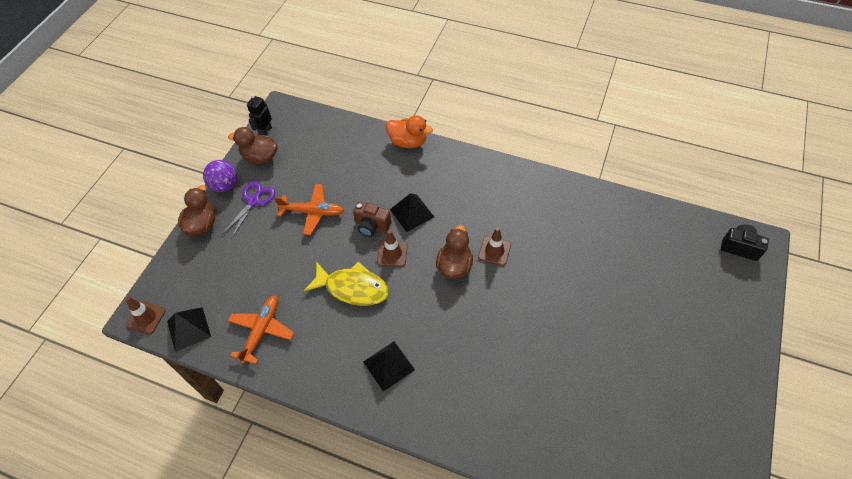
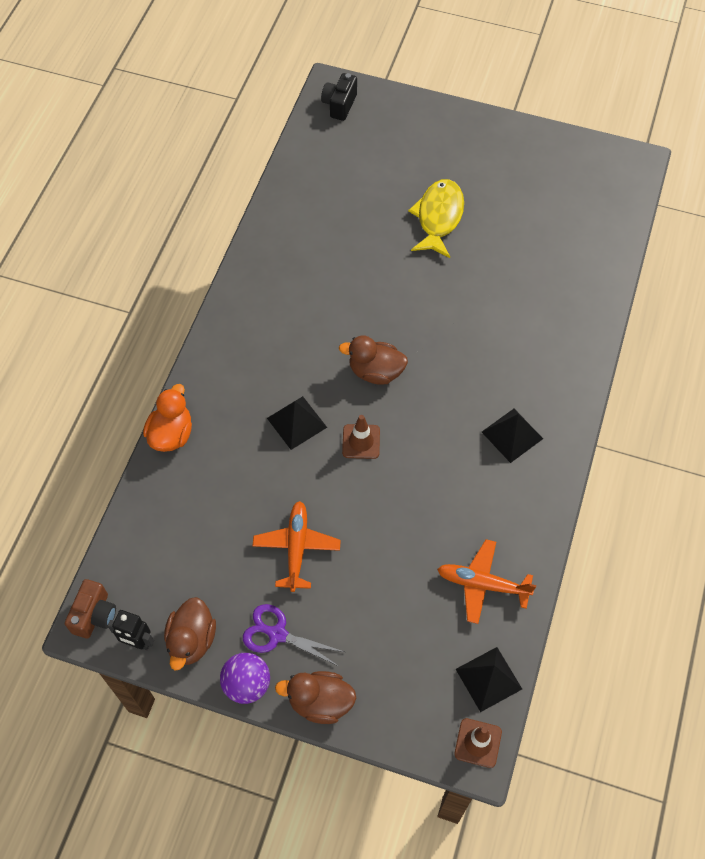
camera: 95 degrees left, 5 degrees up
(353, 288) = (414, 483): yellow fish -> yellow fish (438, 217)
(372, 226) = (318, 469): brown camera -> brown camera (95, 615)
(494, 251) = (353, 330): brown traffic cone -> none

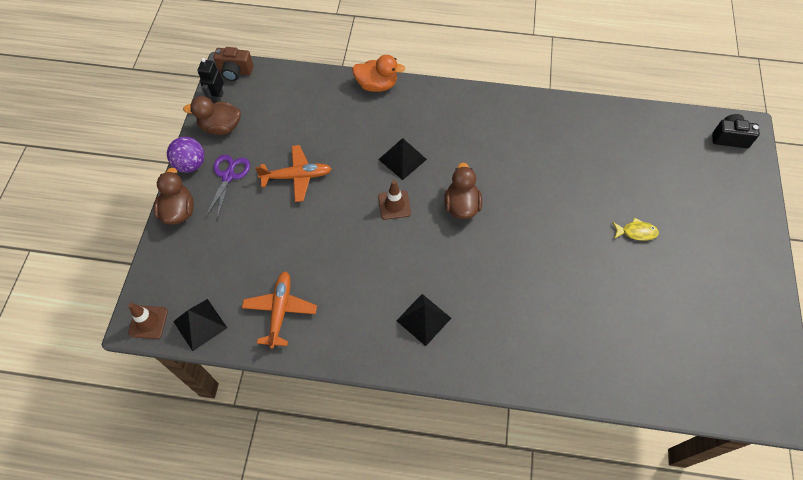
camera: 80 degrees right, 0 degrees up
(438, 217) = (636, 232): yellow fish -> yellow fish, size x0.52

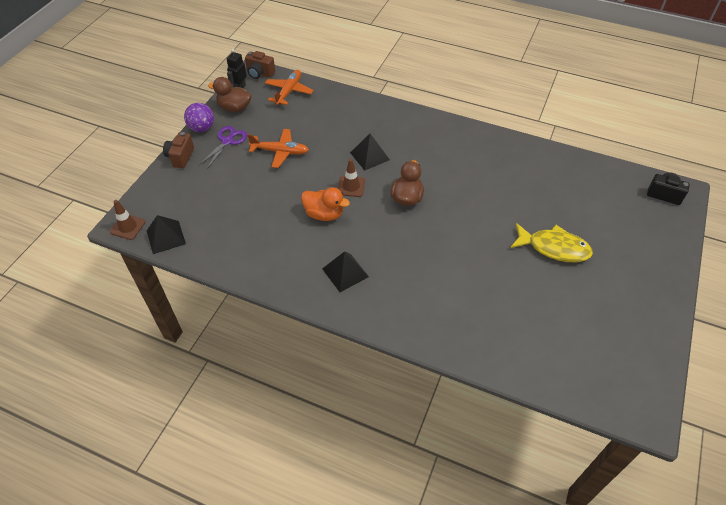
camera: 15 degrees right, 10 degrees down
(179, 211) = (180, 157): brown duck -> brown camera
(280, 310) = (231, 241): orange plane -> orange plane (289, 91)
(377, 85) = (368, 101): orange duck -> orange duck (324, 214)
(636, 232) = (554, 248): yellow fish -> yellow fish, size x1.94

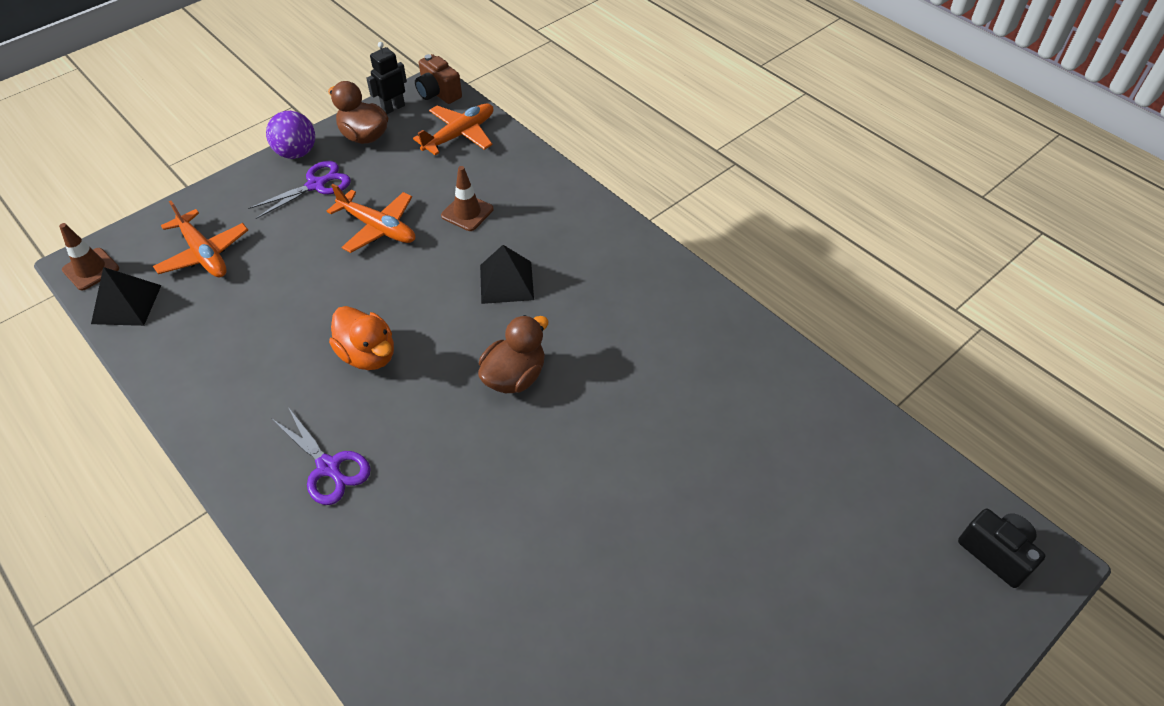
camera: 25 degrees right, 0 degrees up
(180, 157) = (236, 188): brown camera -> none
(190, 197) = (204, 254): none -> orange plane
(345, 272) = (328, 467): black pyramid -> purple scissors
(351, 186) = (441, 323): brown traffic cone -> brown traffic cone (467, 212)
(554, 248) = (705, 572): yellow fish -> none

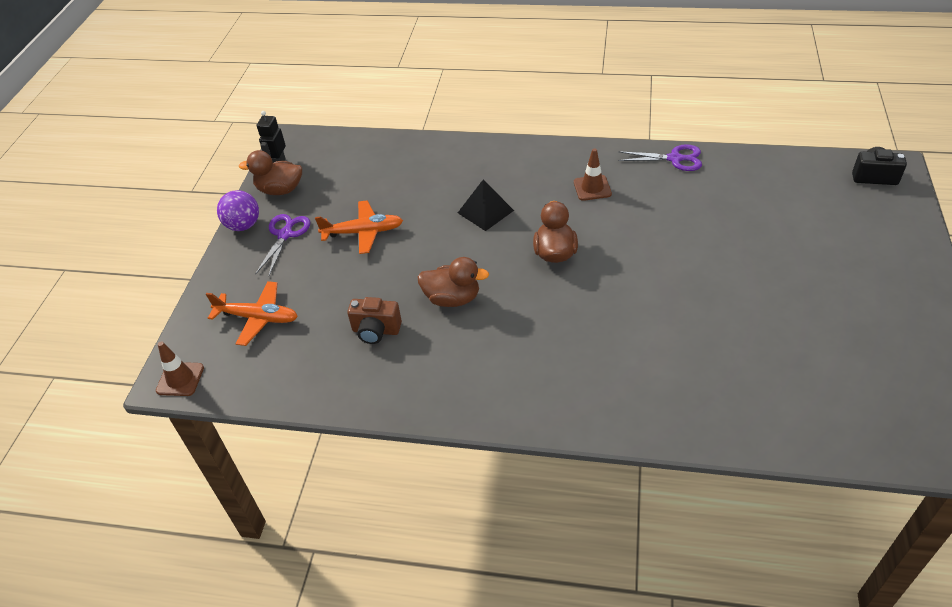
camera: 35 degrees left, 5 degrees down
(126, 304) = (240, 380): black pyramid -> none
(328, 467) = (509, 367): purple scissors -> purple scissors (674, 159)
(368, 355) = (452, 298): orange duck -> brown duck
(438, 93) = (299, 140): brown camera -> brown camera (376, 331)
(460, 135) = (347, 154): orange plane -> none
(467, 212) = (411, 191): brown traffic cone -> brown traffic cone (592, 188)

